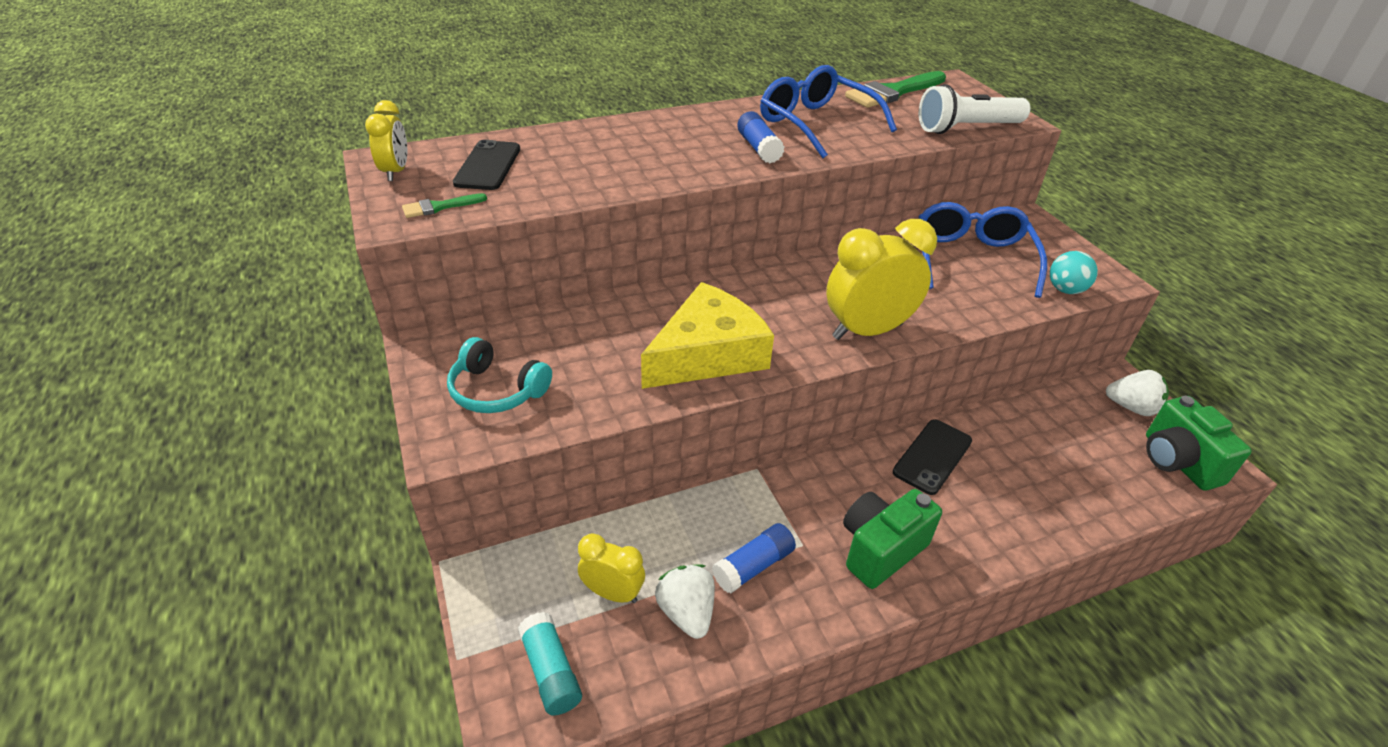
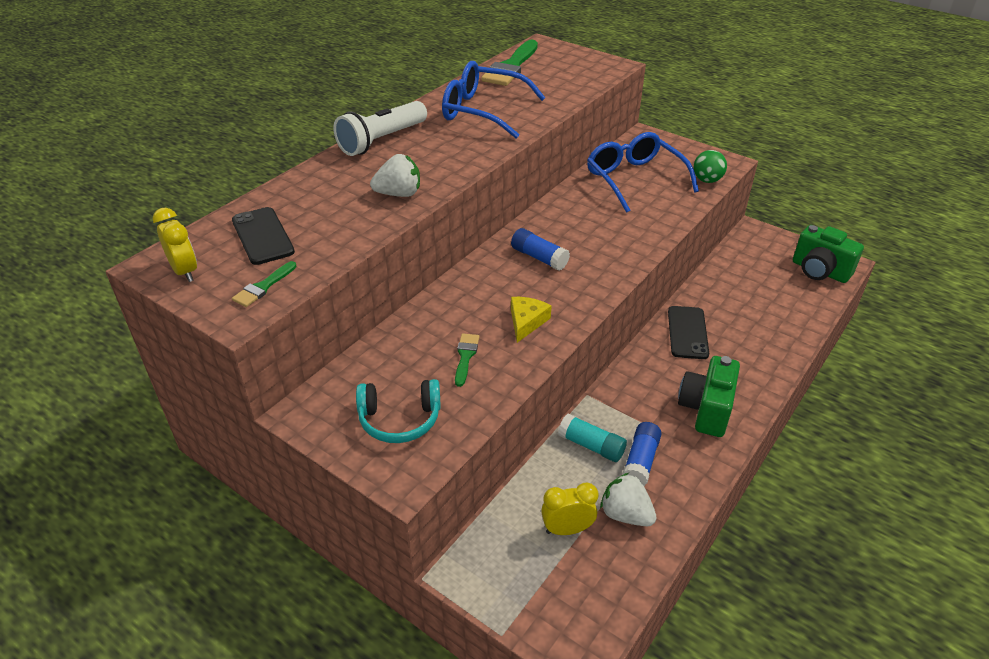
camera: 30 degrees left, 0 degrees up
(550, 671) = (573, 603): turquoise glue stick -> turquoise glue stick (591, 446)
(614, 361) = (465, 356): none -> green brush
(708, 354) = (526, 322): yellow cheese -> yellow cheese, size x0.47
(759, 148) = (462, 145): blue glue stick -> blue glue stick (539, 257)
(867, 331) = (615, 259): yellow clock -> none
(966, 128) = (587, 81): white flashlight -> white flashlight (381, 140)
(1065, 290) = (707, 180): turquoise ball -> green ball
(1131, 407) = (772, 246): white strawberry -> white strawberry (399, 194)

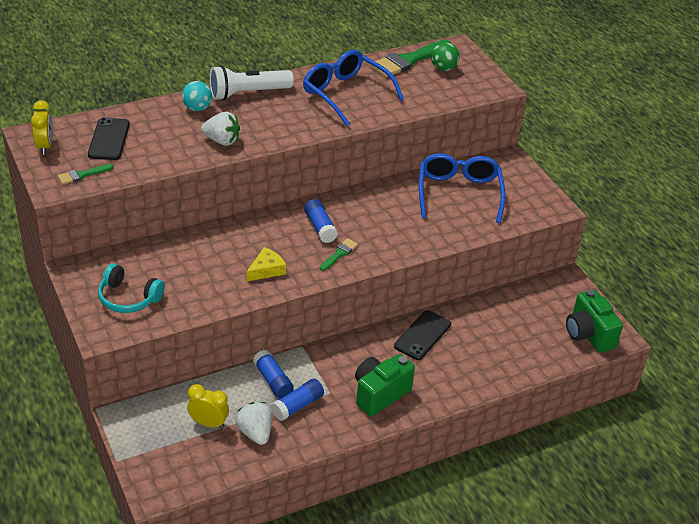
camera: 25 degrees right, 0 degrees up
(339, 171) = (197, 108): none -> turquoise ball
(465, 356) = (204, 276): green brush -> green brush (339, 254)
(591, 446) = (273, 381): turquoise glue stick -> blue glue stick
(707, 180) = (520, 216): green ball -> green ball (443, 68)

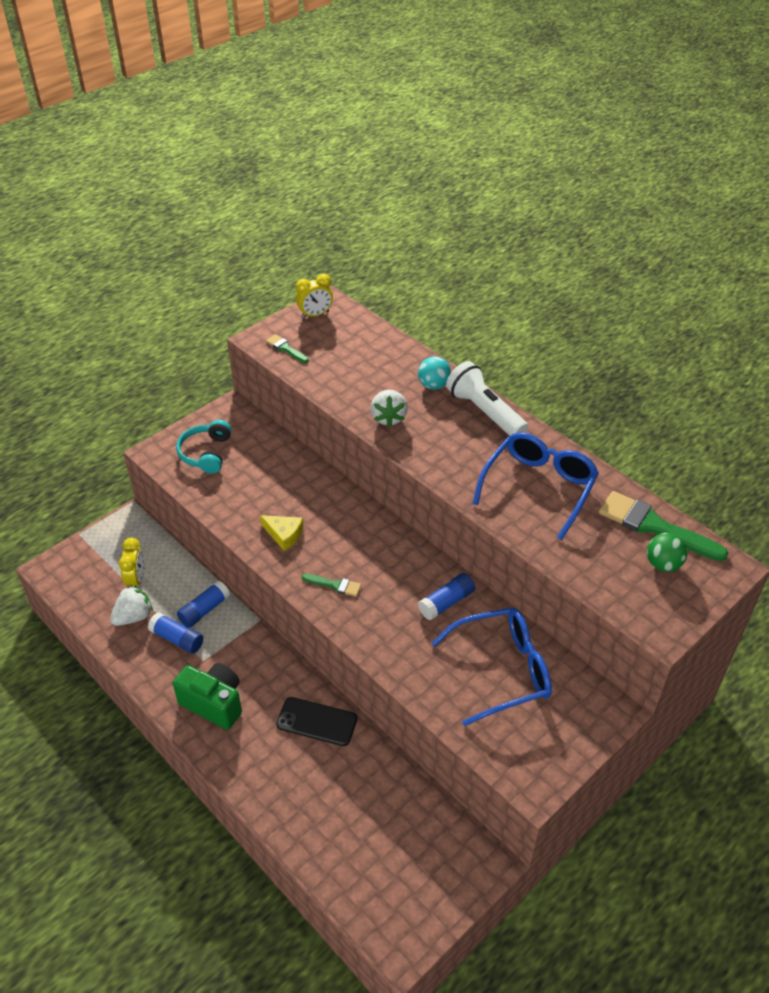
camera: 75 degrees right, 5 degrees up
(109, 139) = (347, 346): black phone -> none
(320, 227) = (371, 558): blue glue stick -> blue glue stick (446, 603)
(588, 334) = (391, 907): green camera -> none

